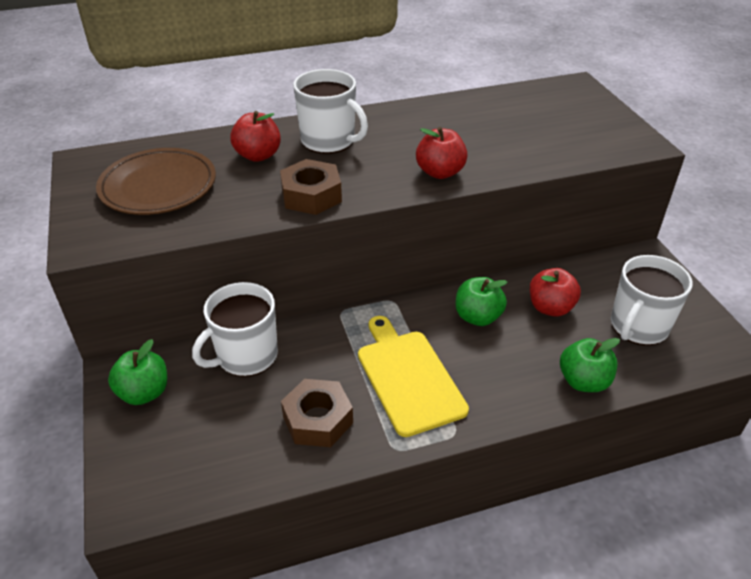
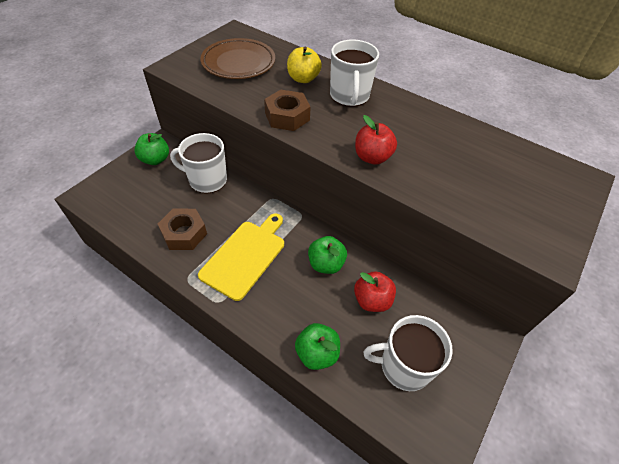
camera: 50 degrees right, 10 degrees up
(258, 155) = (303, 79): red apple -> yellow apple

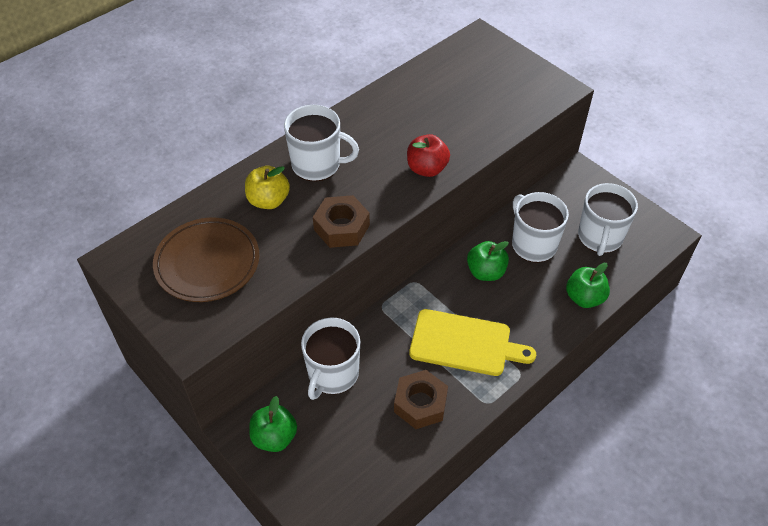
camera: 75 degrees left, 0 degrees up
(245, 256) = (464, 343): yellow cutting board -> yellow cutting board turned 150 degrees clockwise
(372, 300) = (533, 244): red apple -> white mug

